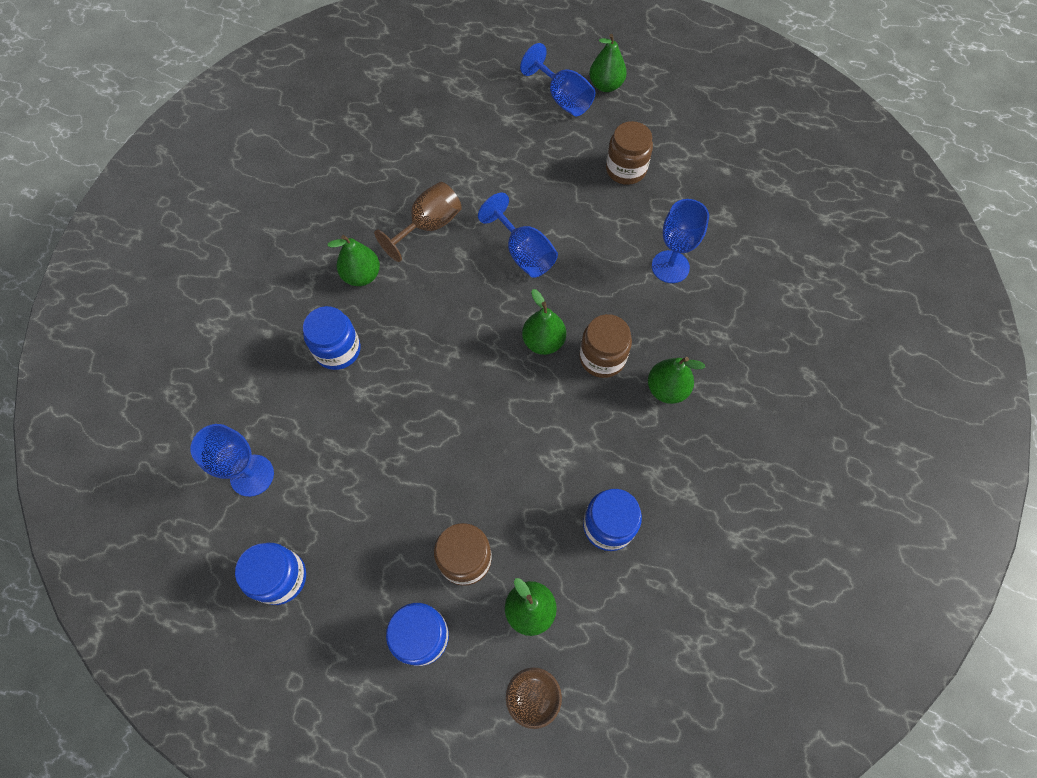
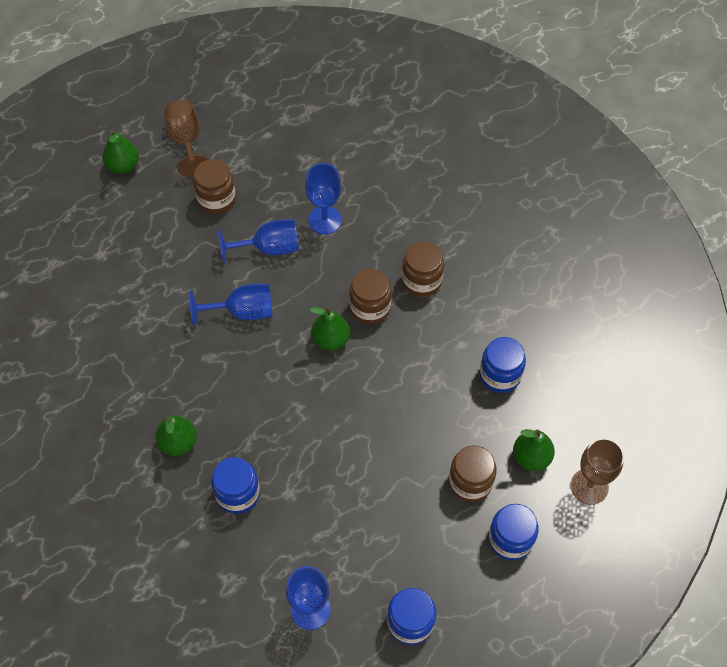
camera: 60 degrees left, 5 degrees down
(429, 226) = (166, 368): brown goblet -> brown goblet (186, 141)
(563, 99) = (112, 203): blue goblet -> blue goblet (269, 248)
(666, 389) = (421, 280): green pear -> brown jar

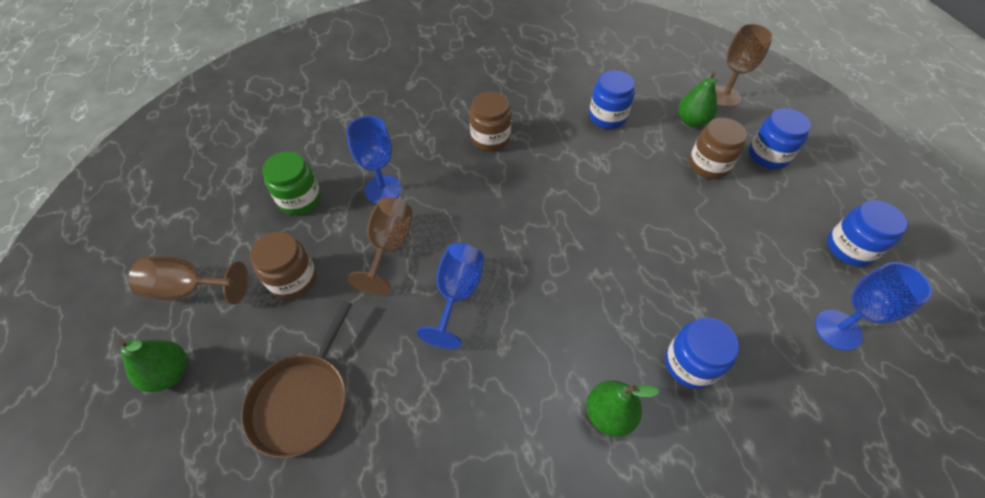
camera: 70 degrees left, 5 degrees down
(128, 249) = (302, 401): none -> brown pan
(269, 248) = (389, 246): blue goblet -> brown goblet
(291, 167) = (300, 199): none -> green jar
(330, 339) = (525, 224): green pear -> none
(370, 307) = (502, 183): brown jar -> none

